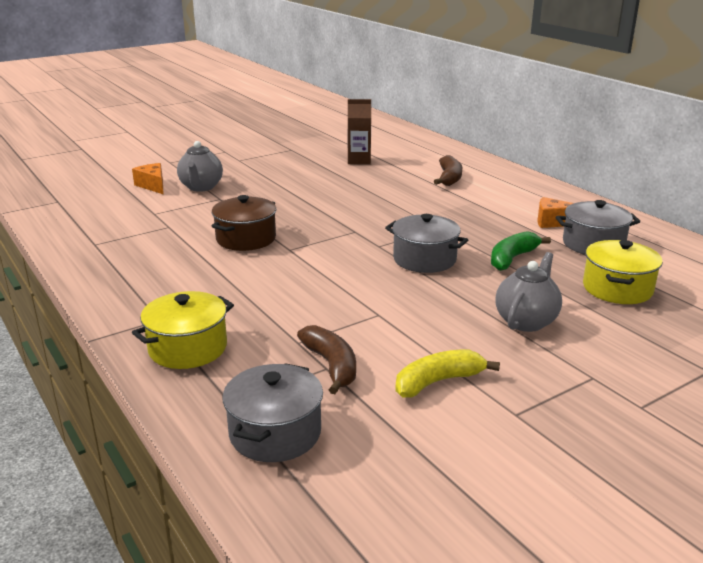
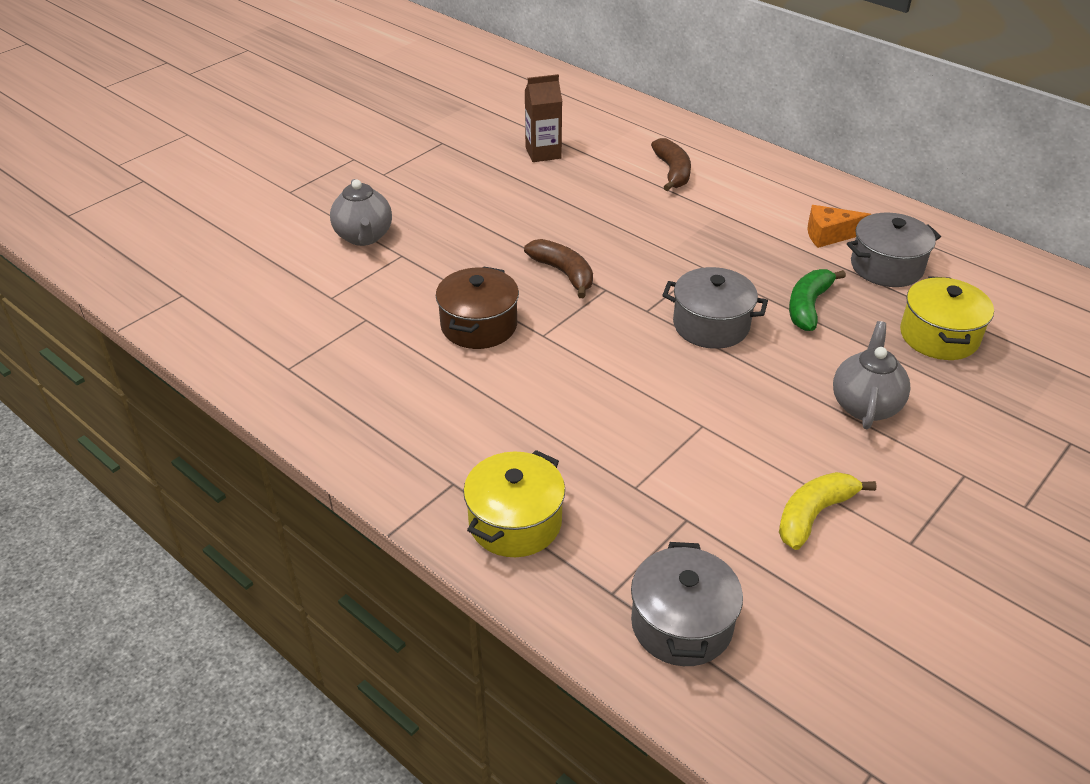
camera: 15 degrees left, 15 degrees up
(153, 185) = (296, 243): orange cheese -> none
(331, 365) = (690, 515): brown banana -> brown banana (563, 273)

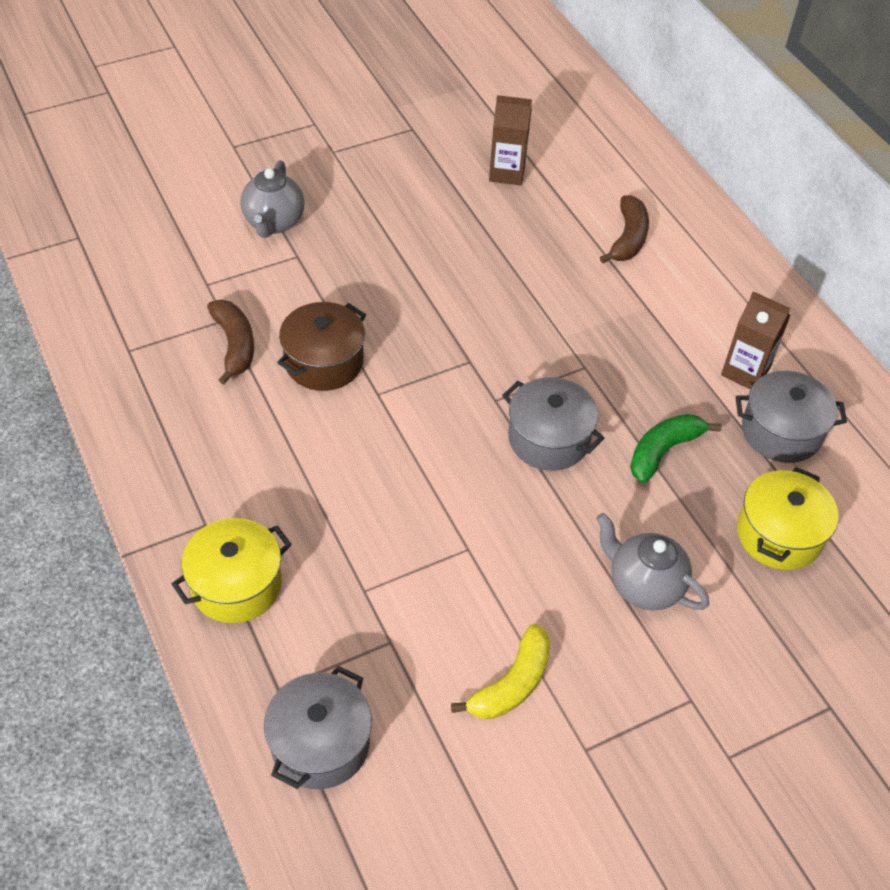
camera: 20 degrees right, 10 degrees up
(563, 273) = (440, 328): brown banana -> brown banana (235, 345)
(813, 515) = (512, 683): yellow banana -> yellow banana turned 150 degrees clockwise
(829, 235) = (745, 372): orange cheese -> brown carton
(865, 405) = (644, 586): grey teapot -> grey teapot turned 90 degrees counterclockwise

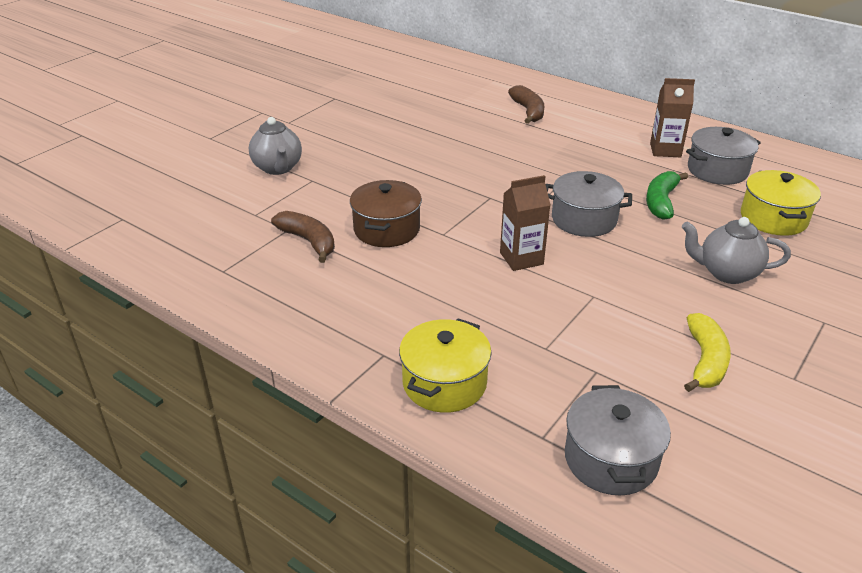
camera: 25 degrees left, 15 degrees down
(507, 173) = (419, 102): brown carton -> brown carton (521, 258)

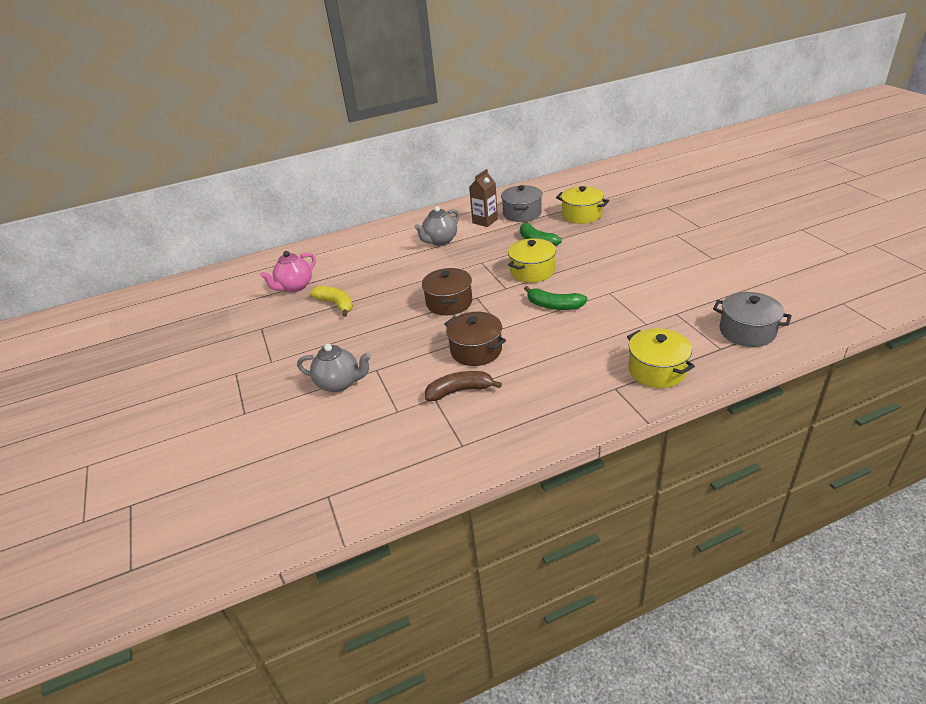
camera: 55 degrees left, 0 degrees up
(414, 88) = (295, 287): none -> pink teapot
(463, 183) = (449, 303): none -> brown pot
(521, 258) = (554, 306): brown carton -> green banana
(528, 111) = (386, 251): brown banana -> none
(584, 219) = (532, 271): grey pot -> yellow pot
(705, 361) = (686, 277): yellow banana -> yellow banana (336, 304)
(727, 273) = (619, 245): grey teapot -> grey teapot (440, 241)

